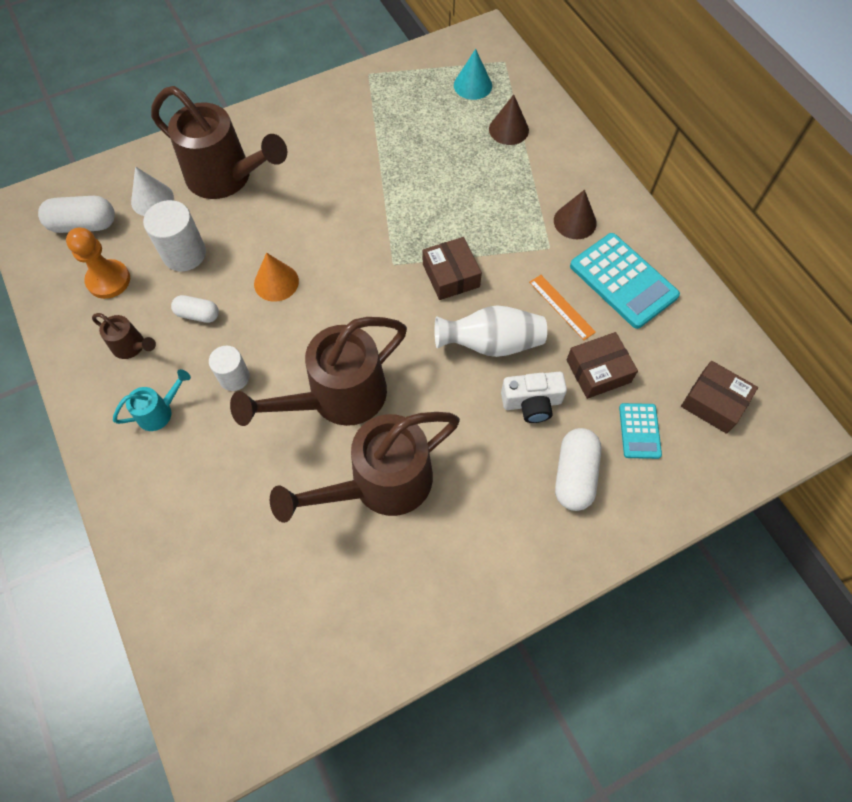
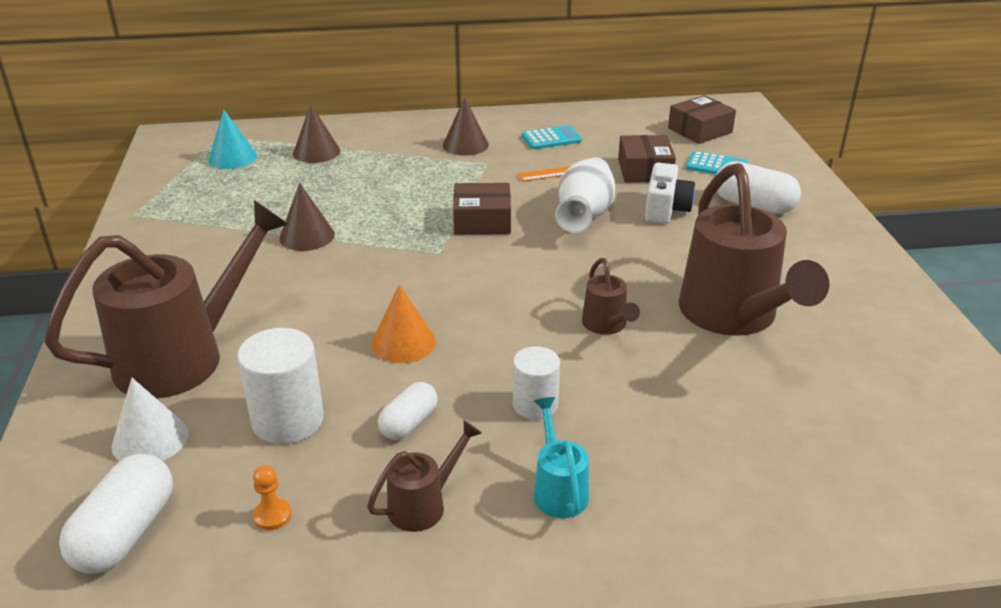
camera: 70 degrees left, 30 degrees down
(108, 280) = (272, 515): orange pawn -> orange pawn, size x0.49
(337, 398) = (606, 326): brown watering can -> brown watering can, size x0.45
(382, 177) = (307, 236): none -> brown cone
(623, 281) = (551, 138): turquoise calculator -> turquoise calculator, size x0.54

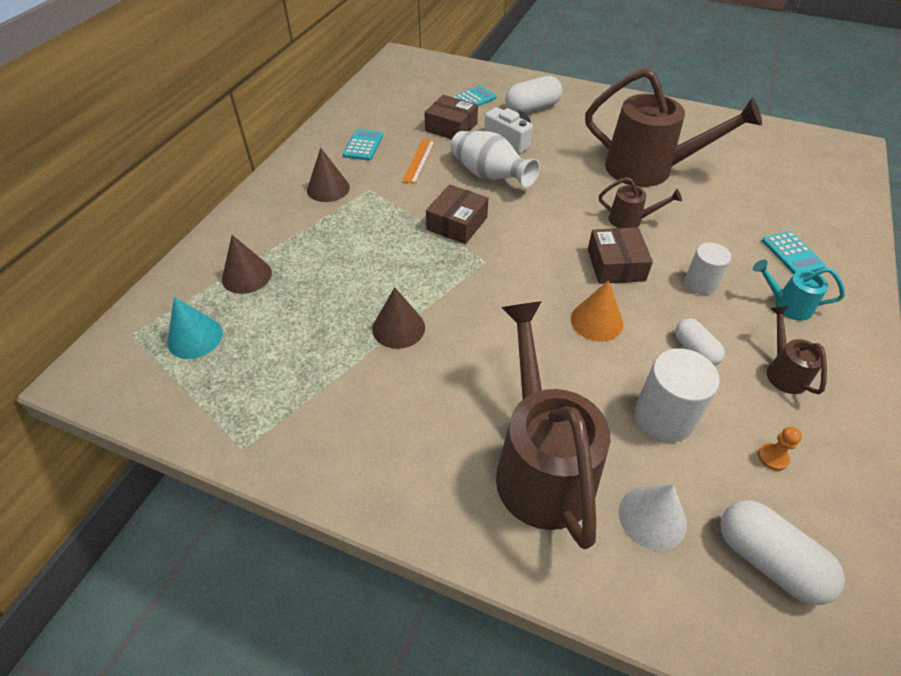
camera: 60 degrees left, 15 degrees up
(680, 479) = (792, 254): none -> turquoise calculator
(700, 130) = (418, 84): brown box -> brown box (615, 265)

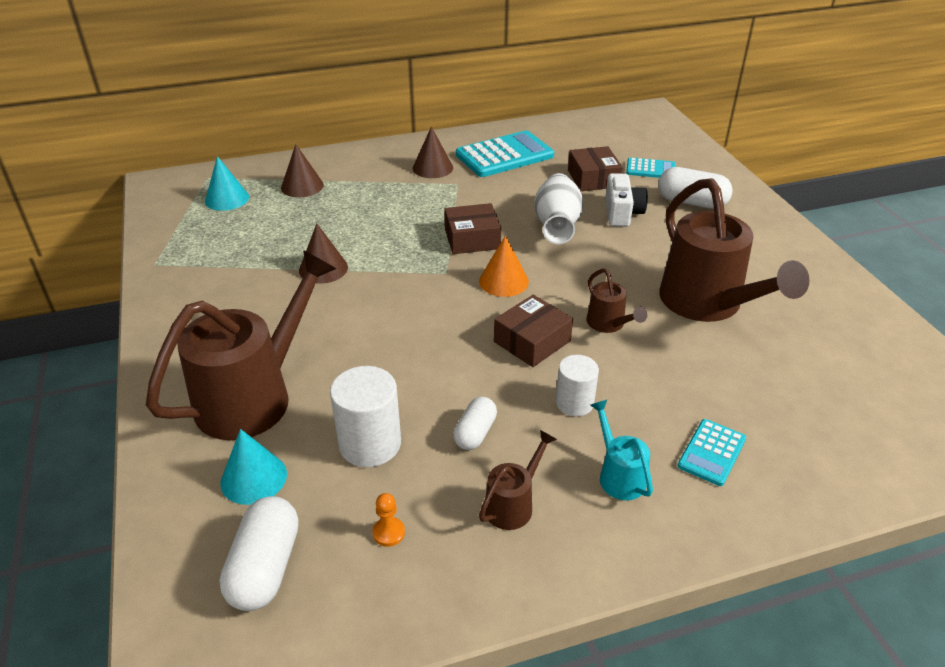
camera: 50 degrees right, 10 degrees down
(363, 146) = (504, 155): turquoise calculator -> turquoise calculator, size x1.86
(419, 161) = (524, 186): orange ruler -> none
(596, 321) = (444, 360): orange cone -> orange cone (503, 281)
(652, 517) = (253, 478): white cone -> turquoise cone

